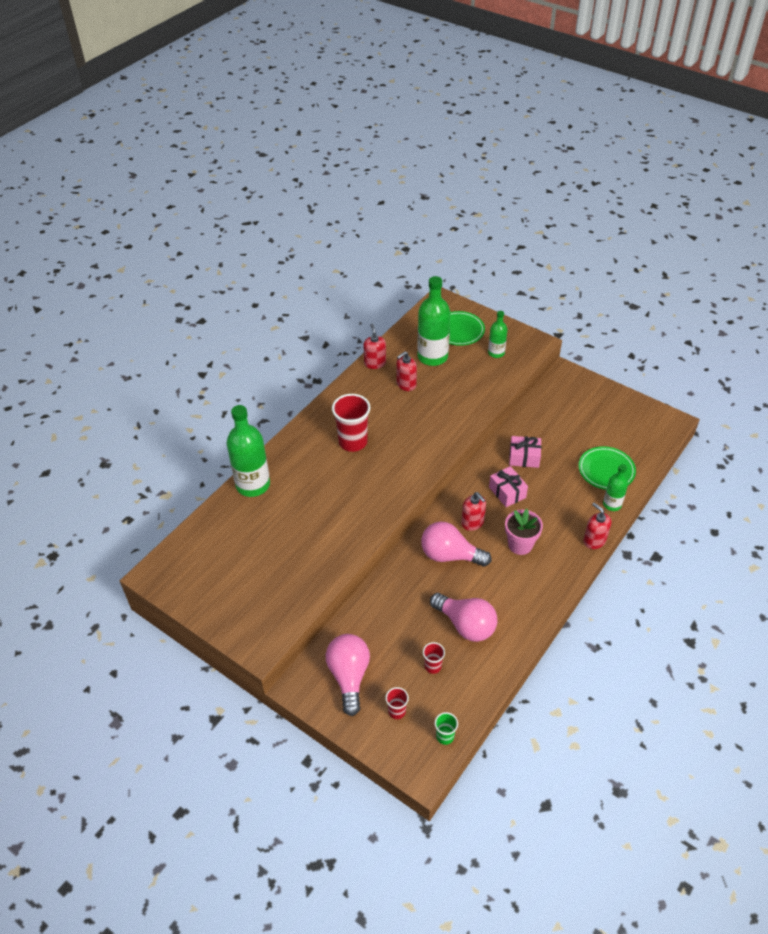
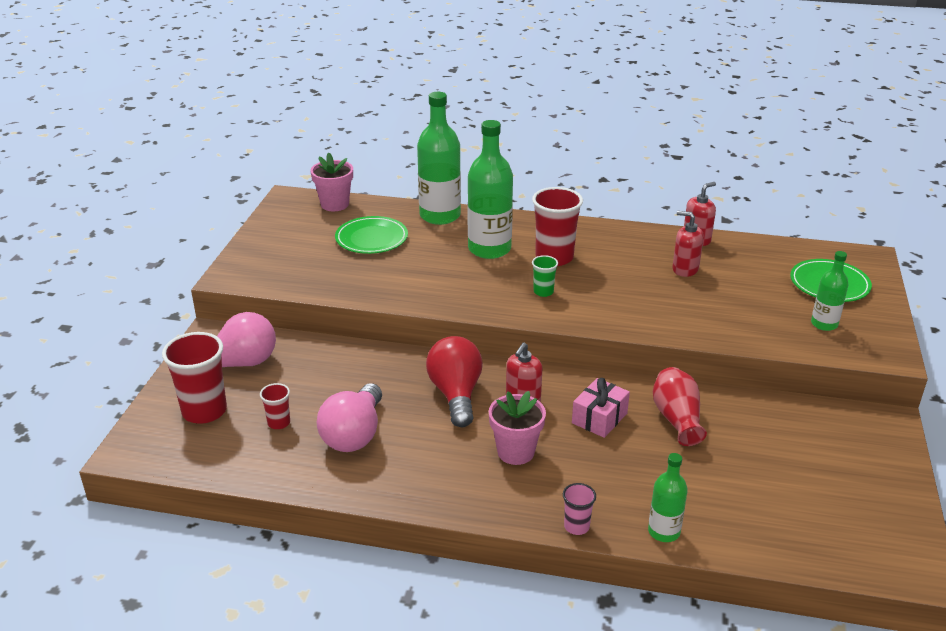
camera: 65 degrees right, 15 degrees down
(187, 546) = (335, 204): none -> pink flower pot
(397, 711) = (204, 411): red cup -> red cup, size x1.99
(432, 356) = (756, 276): green bottle -> green bottle (489, 249)
(445, 736) = (182, 458): green cup -> green cup (543, 292)
(450, 555) = (456, 394): pink light bulb -> red light bulb
(524, 457) = (677, 419): pink gift -> red vase
(594, 540) = (576, 526): red soap dispenser -> pink cup
(606, 470) = (728, 510): green plate -> green plate (371, 238)

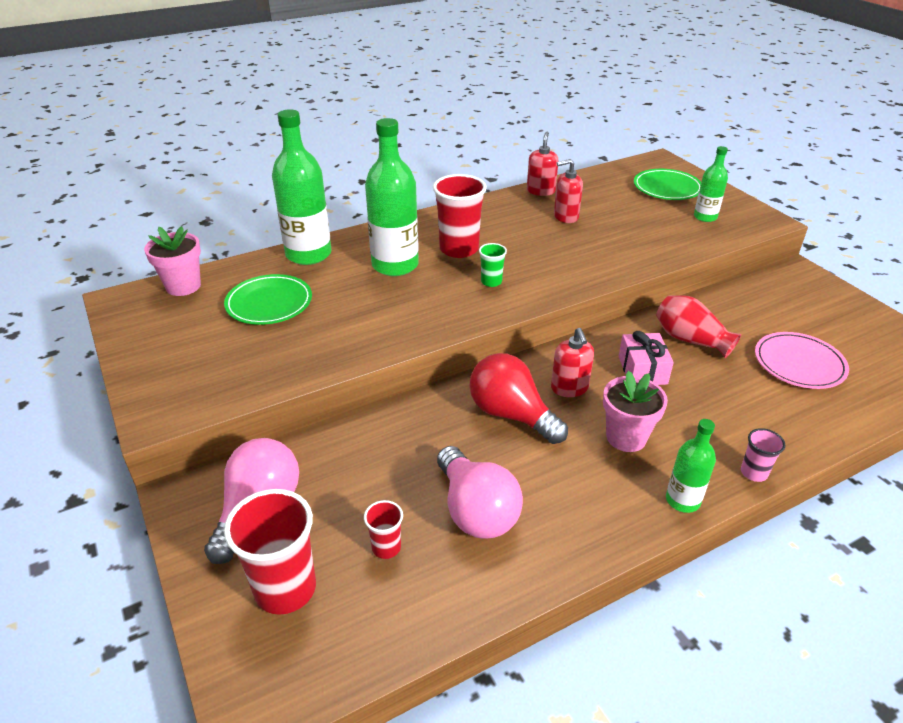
camera: 40 degrees left, 5 degrees up
(664, 532) = (807, 435): green bottle -> green bottle (682, 500)
(749, 485) = (799, 364): none -> pink plate

